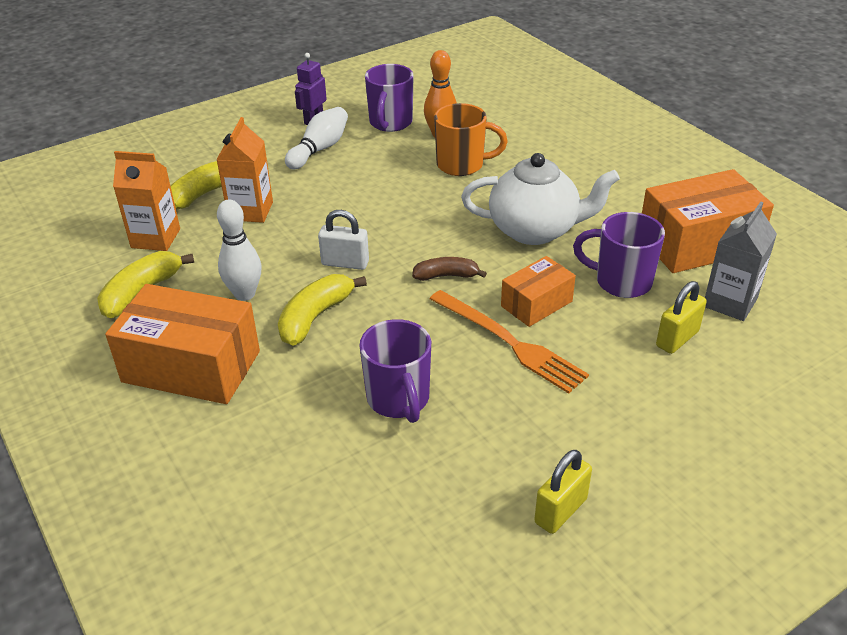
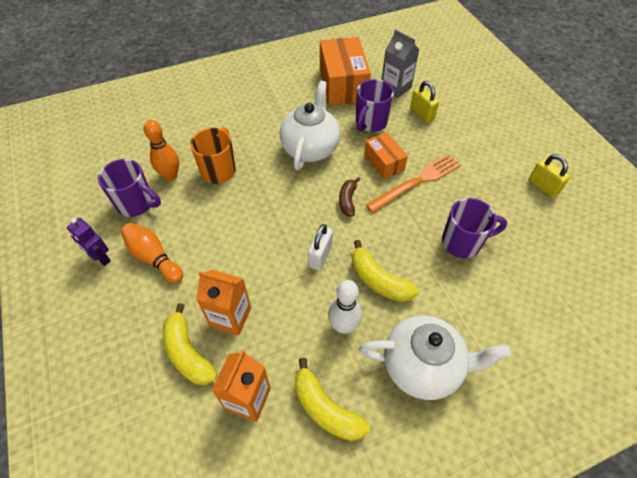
camera: 80 degrees left, 15 degrees up
(191, 366) = (423, 366): orange box -> white teapot
(319, 149) = (154, 258): white bowling pin -> orange bowling pin

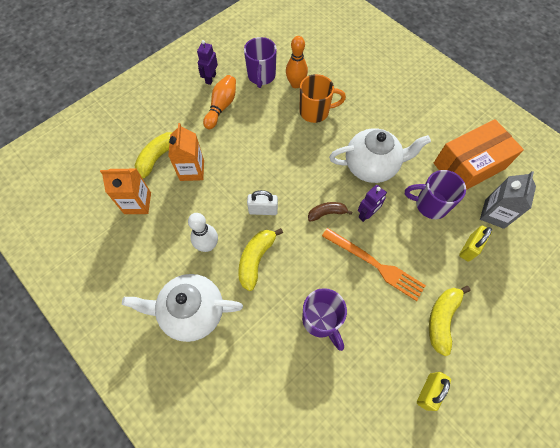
camera: 70 degrees right, 10 degrees up
(325, 408) = (142, 253): yellow banana -> yellow banana (442, 319)
(362, 170) = (366, 214): none -> purple robot
(384, 163) = (384, 230): orange box -> none
(423, 366) = (191, 312): white teapot -> white teapot turned 105 degrees clockwise

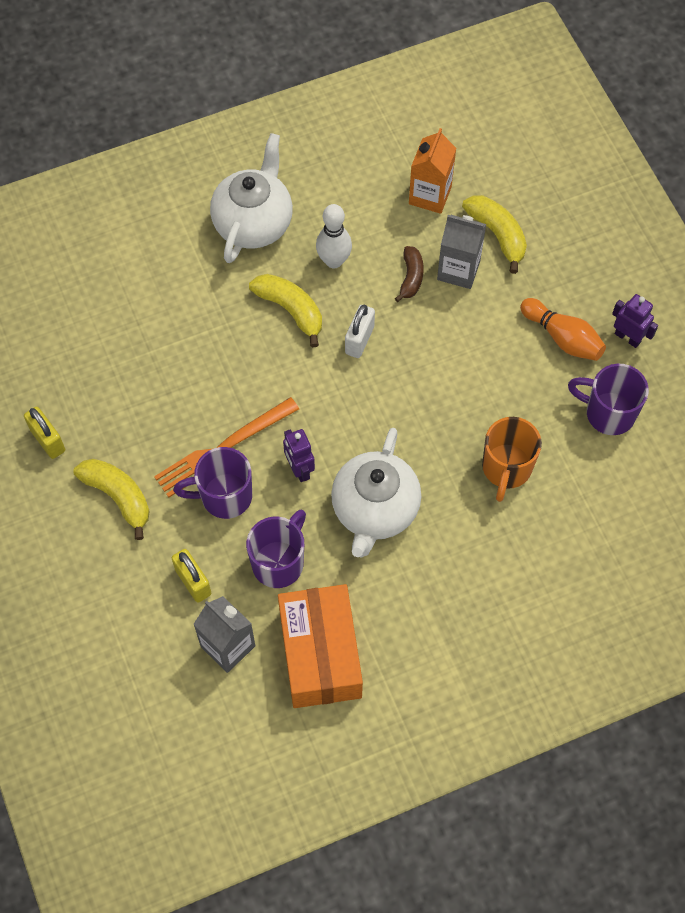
camera: 110 degrees right, 0 degrees up
(192, 170) = (458, 270): orange carton -> grey carton
(296, 84) = (574, 460): orange bowling pin -> none
(321, 320) = (180, 357): purple mug -> purple mug (224, 496)
(327, 213) = (322, 418): brown banana -> brown banana (411, 277)

